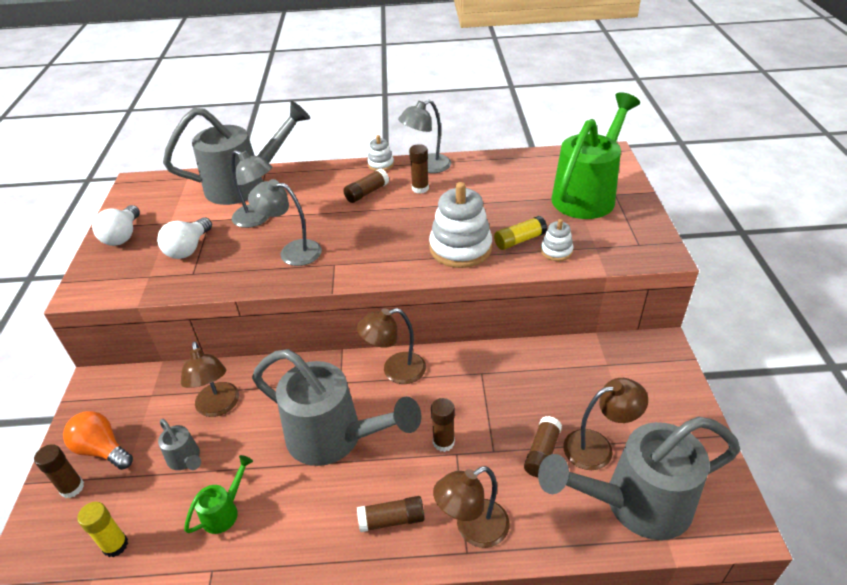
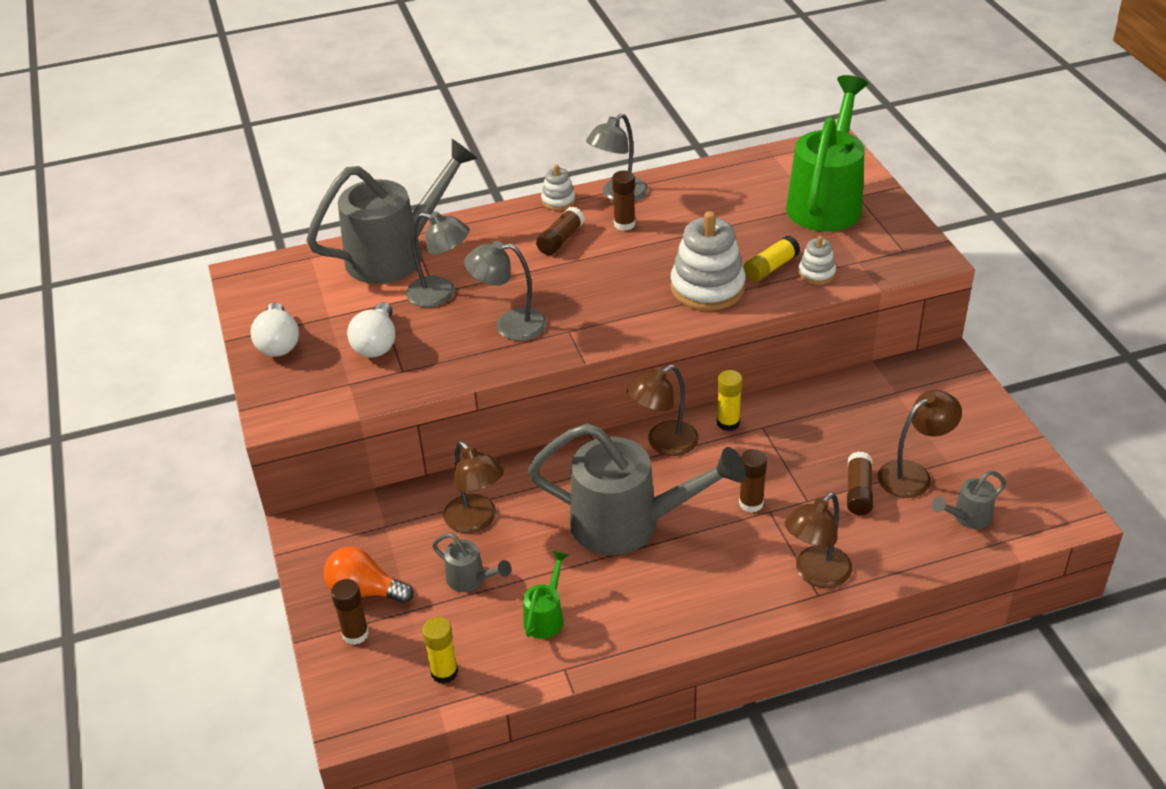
camera: 15 degrees left, 0 degrees up
(391, 520) = (729, 584): brown glue stick -> none
(454, 363) = (728, 423): none -> yellow glue stick
(636, 503) = (967, 517): grey watering can -> grey watering can, size x0.43

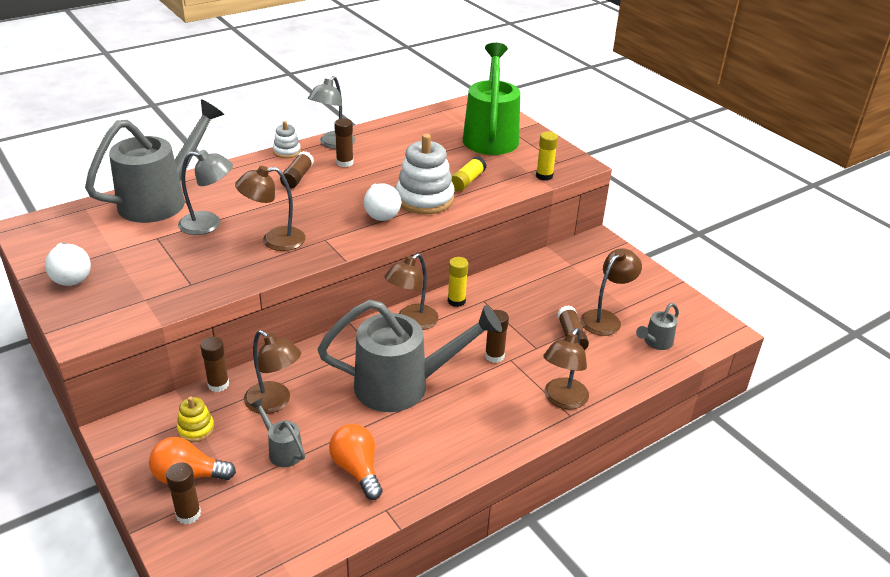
camera: 20 degrees left, 5 degrees down
(377, 344) = (162, 266): white light bulb -> white light bulb (381, 213)
(385, 538) = (196, 429): none -> yellow stacking toy
(421, 489) = (218, 384): none -> brown glue stick
(444, 672) = (280, 532): yellow glue stick -> yellow glue stick (544, 176)
(470, 579) = (282, 450): grey watering can -> grey watering can turned 150 degrees counterclockwise
(509, 325) = (274, 240): grey lamp -> brown lamp
(546, 617) = (357, 469): green watering can -> orange light bulb
(816, 273) = (502, 182): white stacking toy -> none

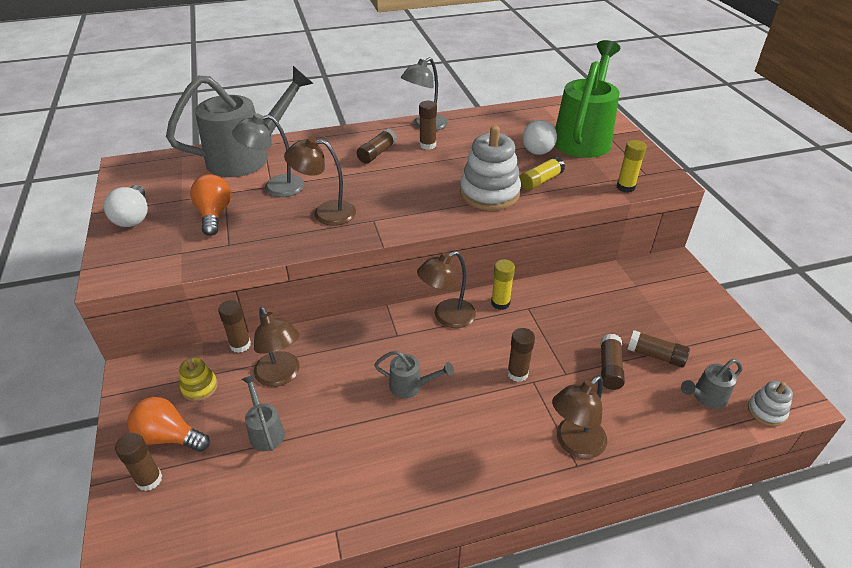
camera: 20 degrees right, 5 degrees up
(209, 224) = (275, 187): grey lamp -> grey lamp turned 150 degrees clockwise
(287, 151) = (379, 127): white stacking toy -> white stacking toy (766, 411)
(357, 469) = (326, 473): orange light bulb -> orange light bulb (214, 215)
(381, 213) = (440, 201): white light bulb -> white light bulb (537, 148)
(403, 385) = (411, 386): grey watering can -> grey watering can, size x0.43
(605, 318) = (655, 355): brown lamp -> brown glue stick

